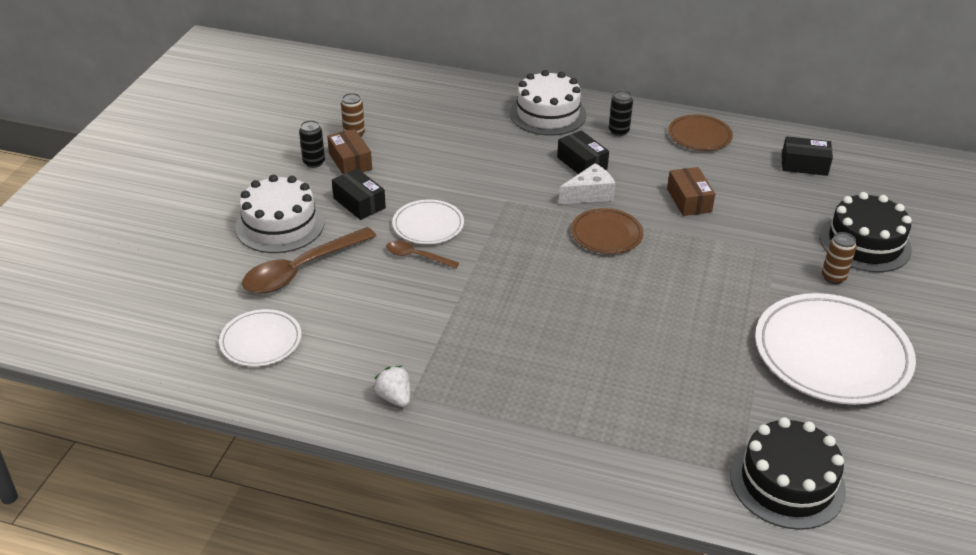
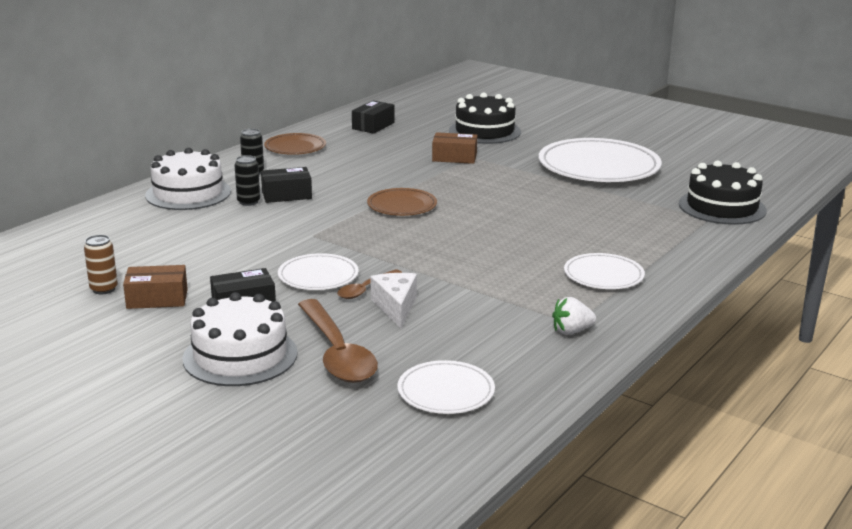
camera: 70 degrees left, 15 degrees down
(314, 162) = (134, 320): black can -> black can (248, 202)
(526, 402) = (603, 275): none -> white plate
(589, 194) = (337, 201): white cheese -> white cheese (395, 307)
(689, 200) = (382, 169): brown box -> brown box (454, 157)
(833, 277) = (516, 148): brown can -> none

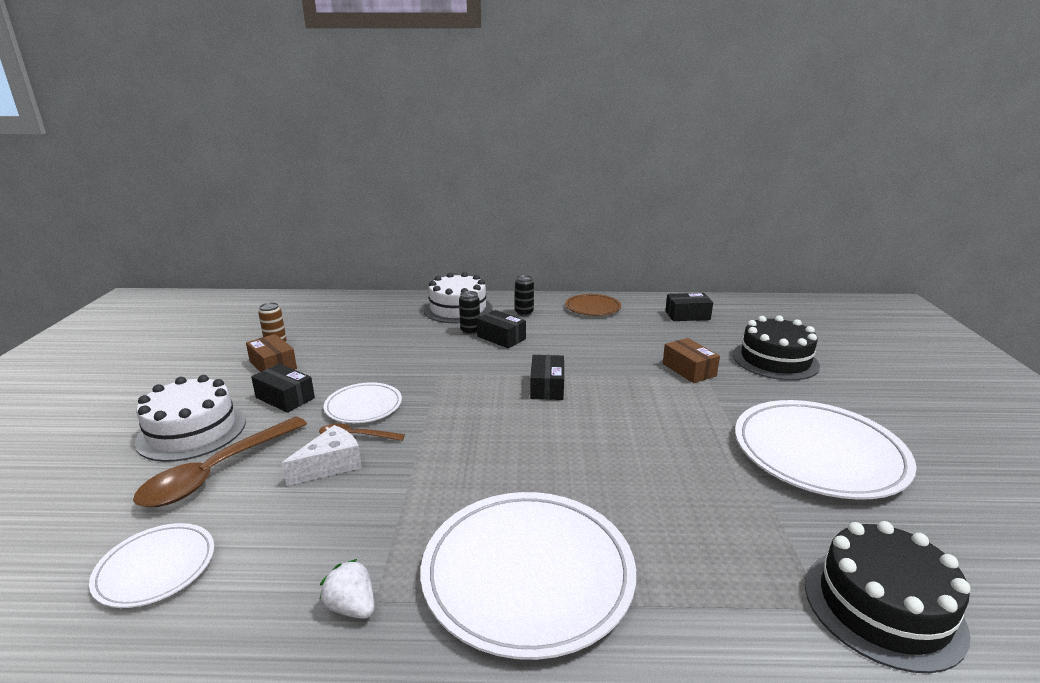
camera: 55 degrees right, 0 degrees up
(402, 206) = (547, 387): brown plate -> black box
(603, 275) = (528, 574): white plate -> white plate, size x1.90

